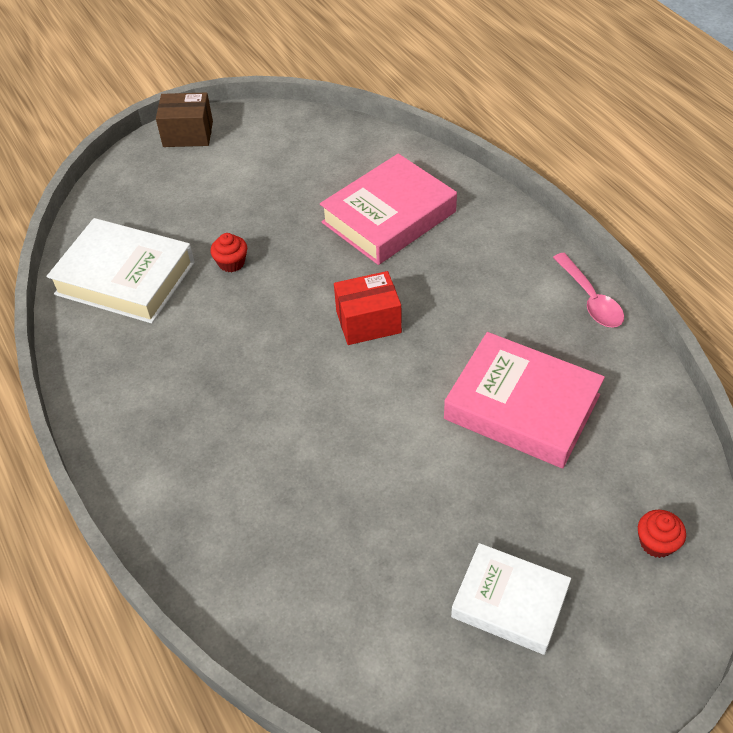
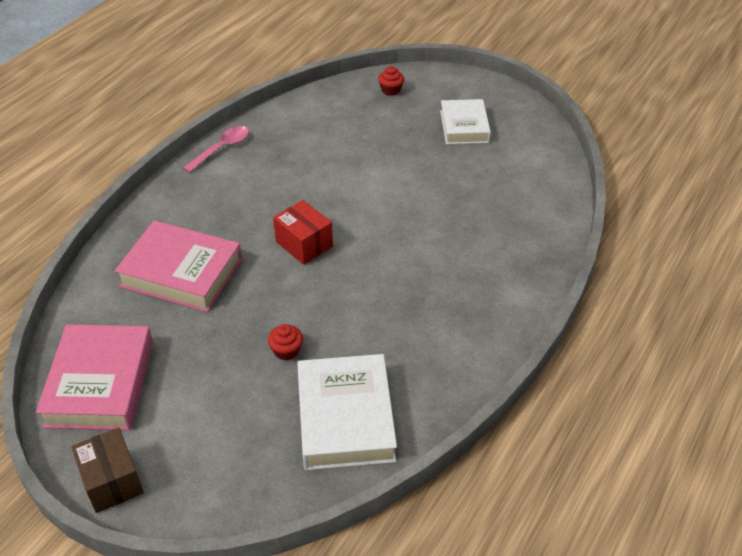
camera: 120 degrees left, 5 degrees down
(522, 407) = (333, 154): pink book -> pink book (100, 383)

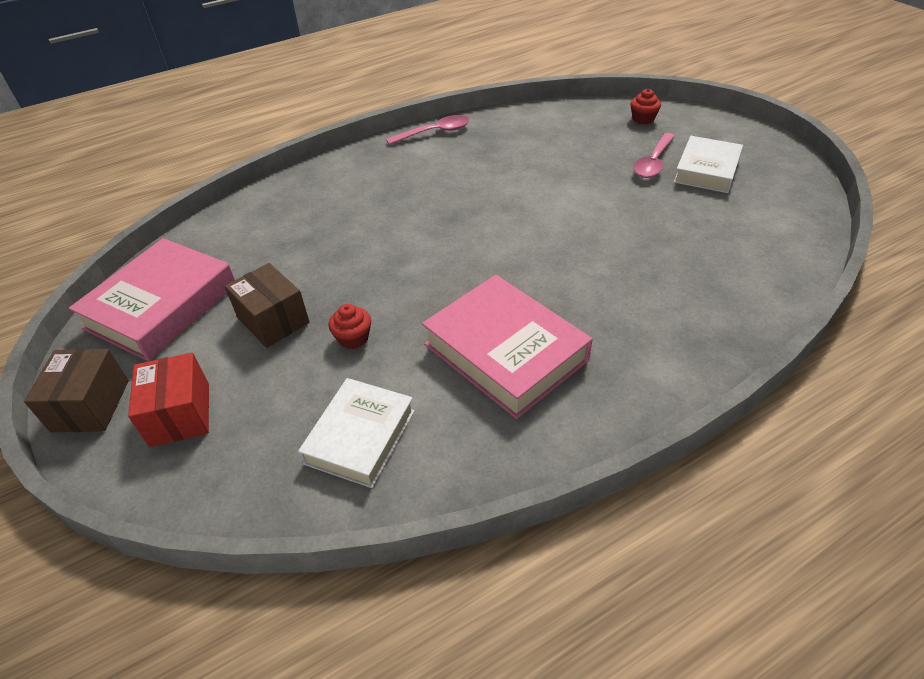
camera: 30 degrees right, 0 degrees up
(181, 273) = (313, 229): pink book -> pink book (505, 352)
(210, 360) = (273, 320): none -> brown box
(304, 244) = (450, 238): red box -> red box (180, 414)
(345, 418) = (360, 437): white book -> white book, size x0.66
(421, 130) = (653, 162): none -> pink spoon

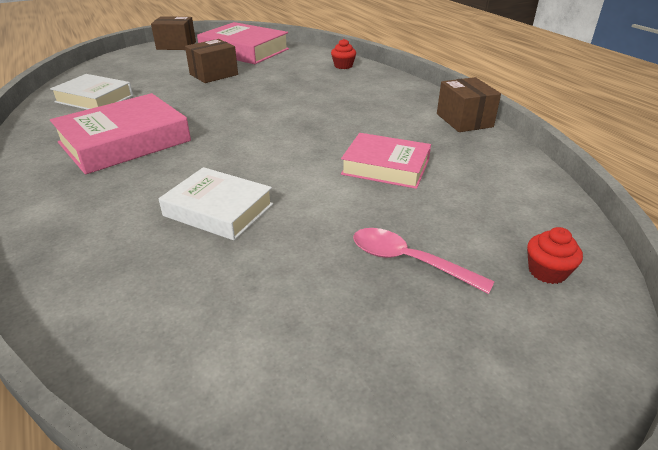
camera: 90 degrees right, 10 degrees down
(180, 414) = (153, 61): red box -> none
(353, 338) = (180, 95): red cupcake -> red cupcake (343, 66)
(435, 132) = (464, 120): pink spoon -> brown box
(531, 172) = (385, 167): none -> pink book
(706, 170) = (385, 315): white book -> white book (218, 210)

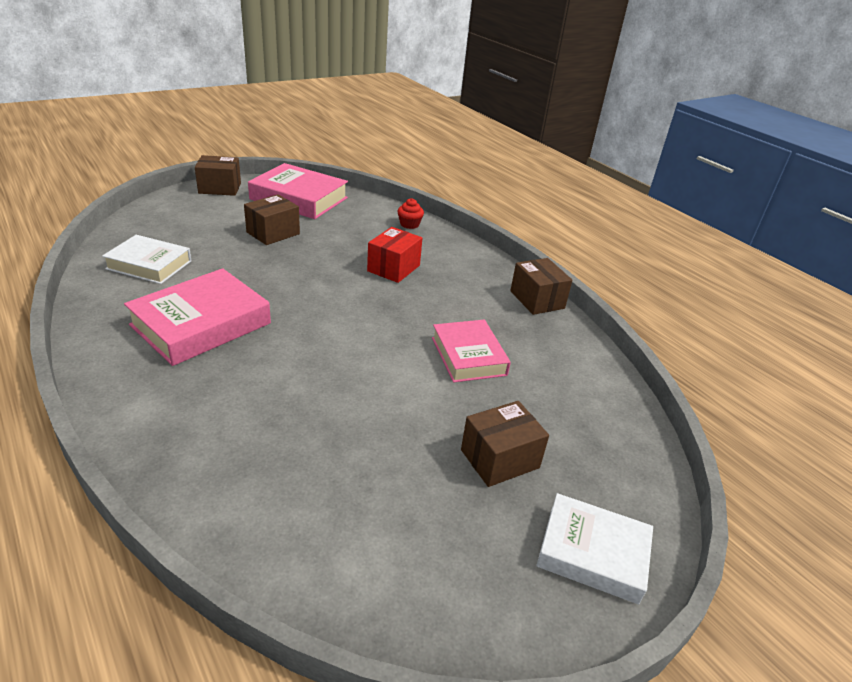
camera: 10 degrees left, 0 degrees up
(218, 210) = (318, 407): white book -> white book (592, 553)
(321, 98) = (393, 268): none -> red box
(385, 167) = (468, 356): pink book -> pink book turned 60 degrees clockwise
(408, 261) = (499, 459): pink spoon -> brown box
(547, 271) = (615, 466): red cupcake -> none

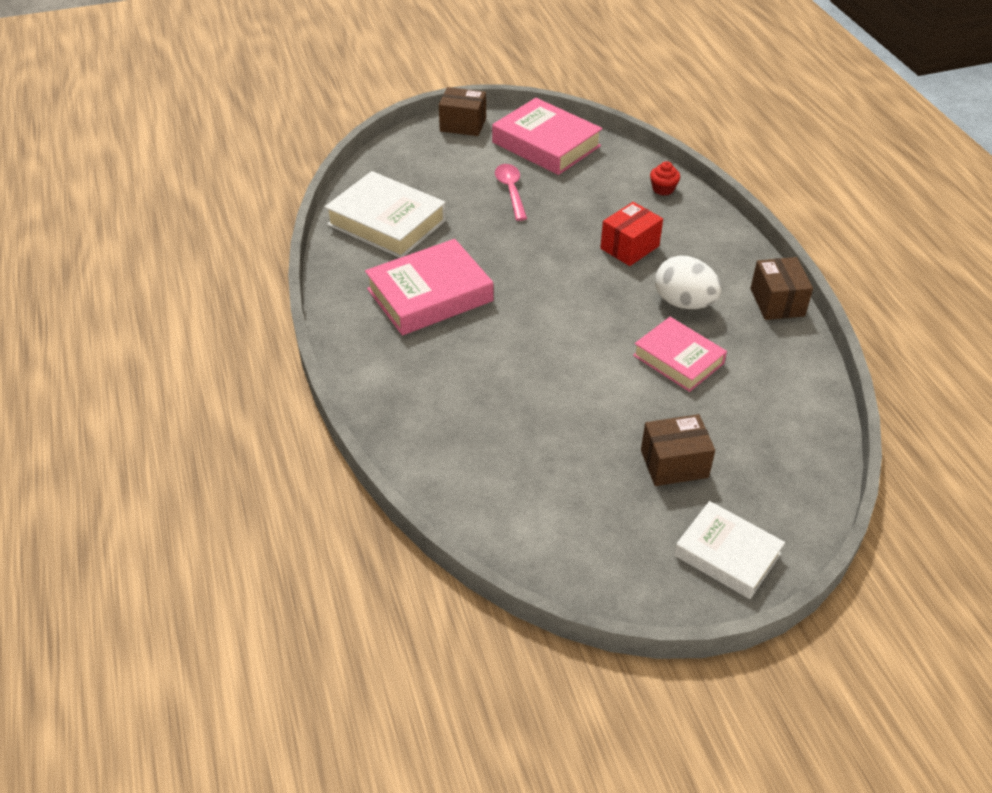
camera: 20 degrees right, 10 degrees up
(149, 265) = (387, 222): white book -> white book, size x1.51
(273, 233) = (511, 191): brown box -> pink spoon
(457, 308) = (684, 303): none -> white egg
(468, 356) = (678, 359): pink book -> pink book turned 45 degrees counterclockwise

